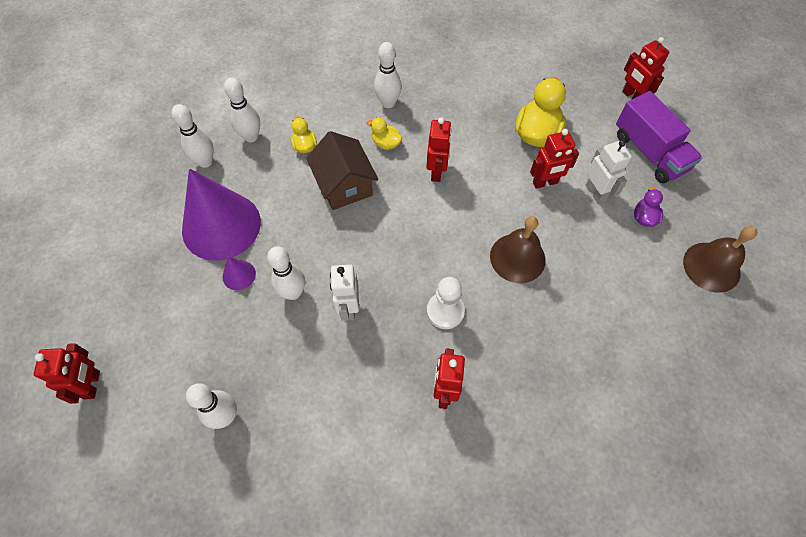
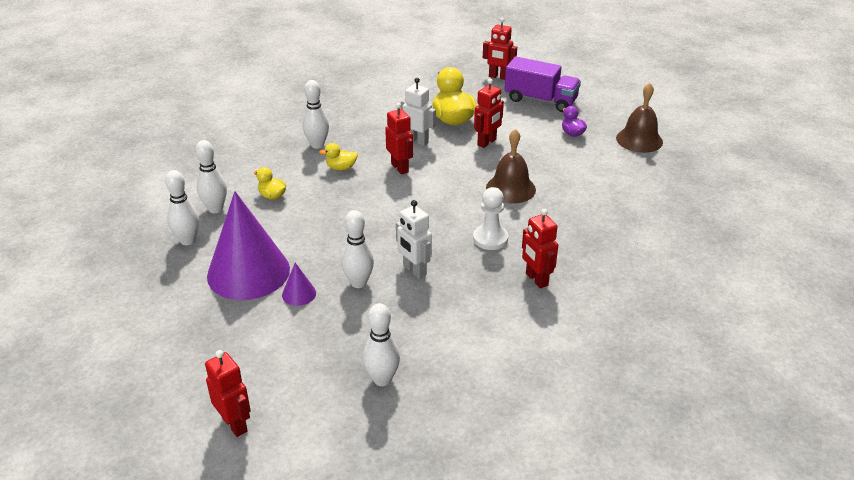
camera: 35 degrees left, 25 degrees down
(344, 185) = (333, 204): brown house -> none
(595, 193) = (527, 134): white robot -> white robot (417, 141)

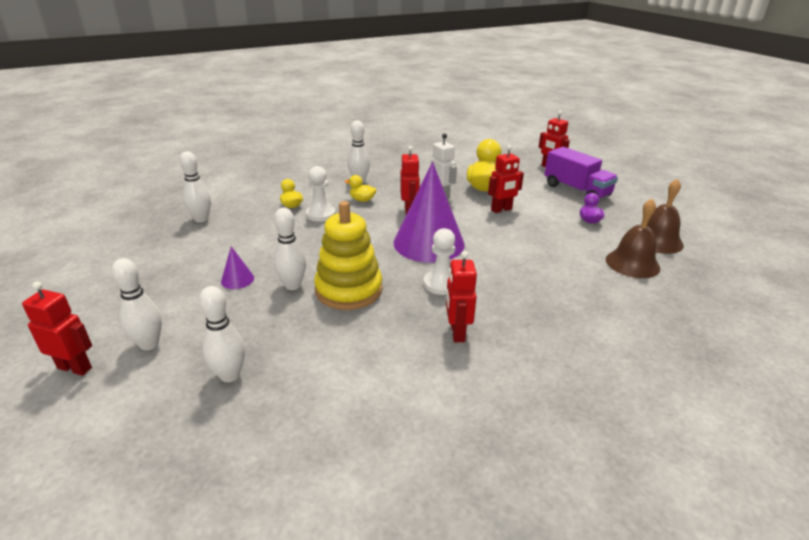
camera: 25 degrees right, 5 degrees down
(215, 209) = (243, 204): white bowling pin -> white bowling pin (149, 344)
(235, 424) = (75, 368): red robot -> red robot turned 60 degrees counterclockwise
(248, 272) = (218, 252): purple cone -> purple cone (429, 243)
(313, 197) = (320, 214): none -> white pawn
(414, 270) = (349, 290): white robot -> yellow stacking toy
(510, 188) = (494, 249): brown bell -> brown bell (632, 263)

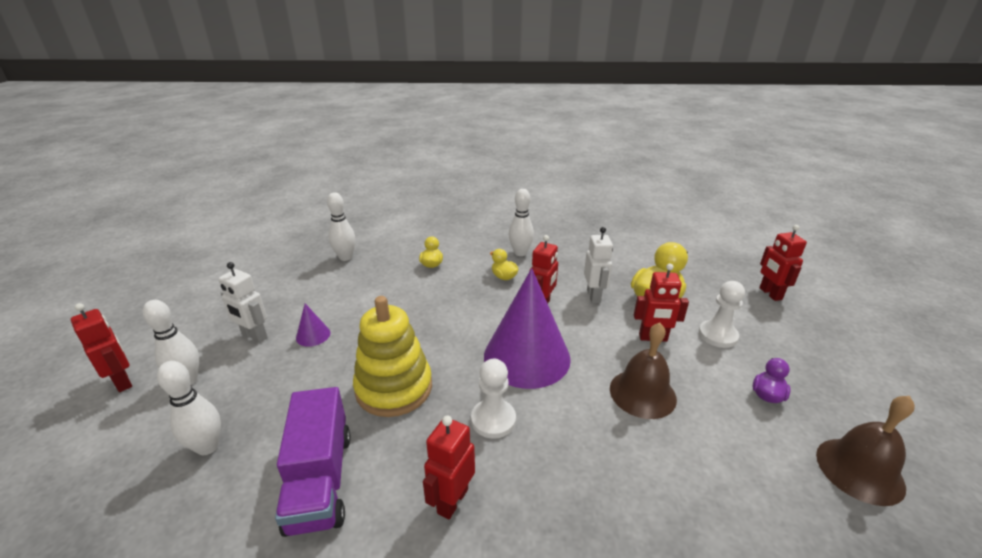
camera: 30 degrees right, 0 degrees up
(178, 296) = (254, 336): none -> white robot
(292, 285) = (350, 361): white bowling pin -> none
(320, 214) = (449, 283): white pawn -> white pawn (717, 335)
(576, 190) = (784, 340): purple truck -> purple truck (320, 480)
(632, 263) = (784, 495): brown bell -> brown bell (642, 393)

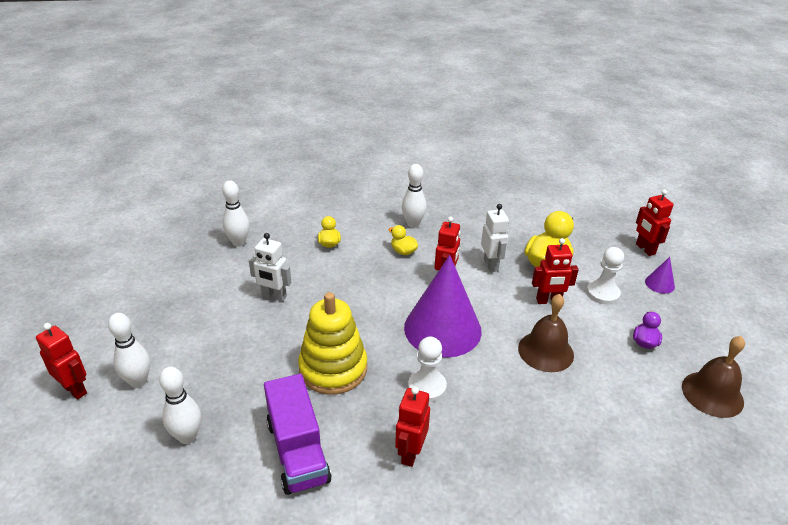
camera: 10 degrees left, 5 degrees up
(254, 336) = (182, 334): white robot -> white robot (274, 296)
(313, 335) = (239, 327): purple cone -> purple cone (659, 284)

